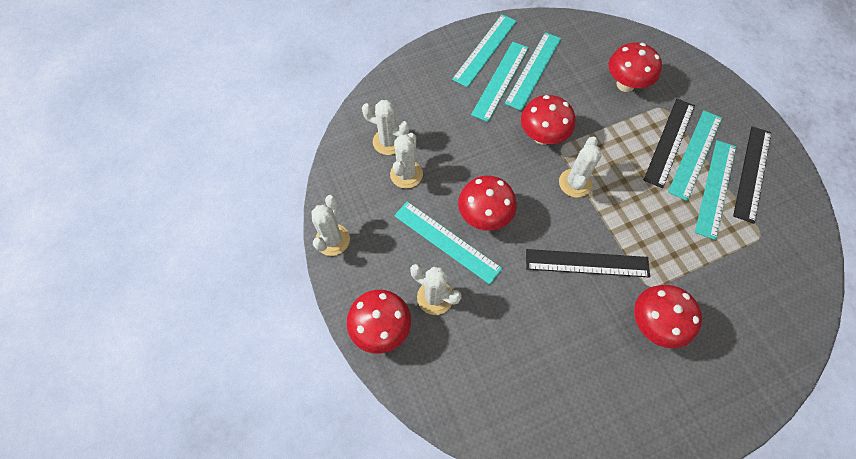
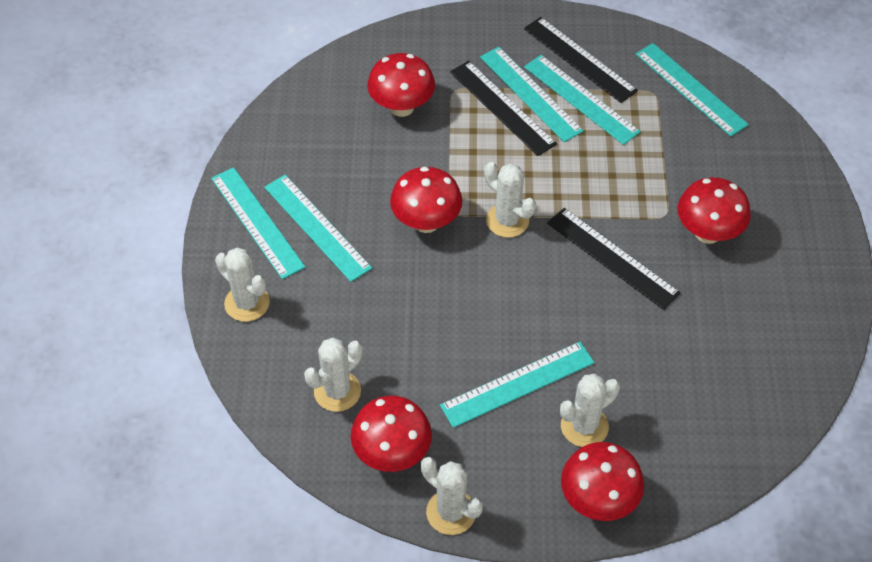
camera: 65 degrees left, 10 degrees down
(406, 174) = (399, 390): white cactus -> white cactus (247, 303)
(484, 216) = (503, 330): red mushroom -> red mushroom (392, 453)
(533, 70) = (323, 186): turquoise ruler -> turquoise ruler (690, 89)
(587, 263) = (612, 258): black ruler -> black ruler turned 75 degrees counterclockwise

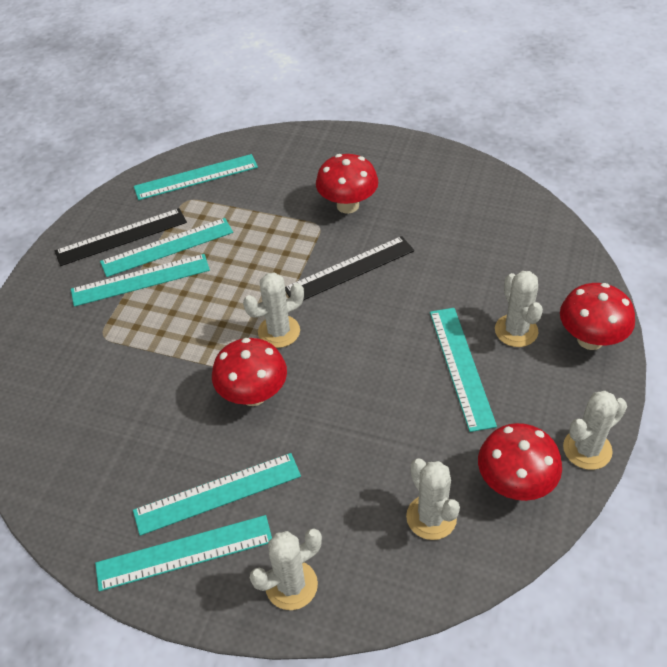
camera: 70 degrees left, 5 degrees down
(402, 107) = (99, 383): red mushroom -> none
(502, 107) = (145, 304): black ruler -> none

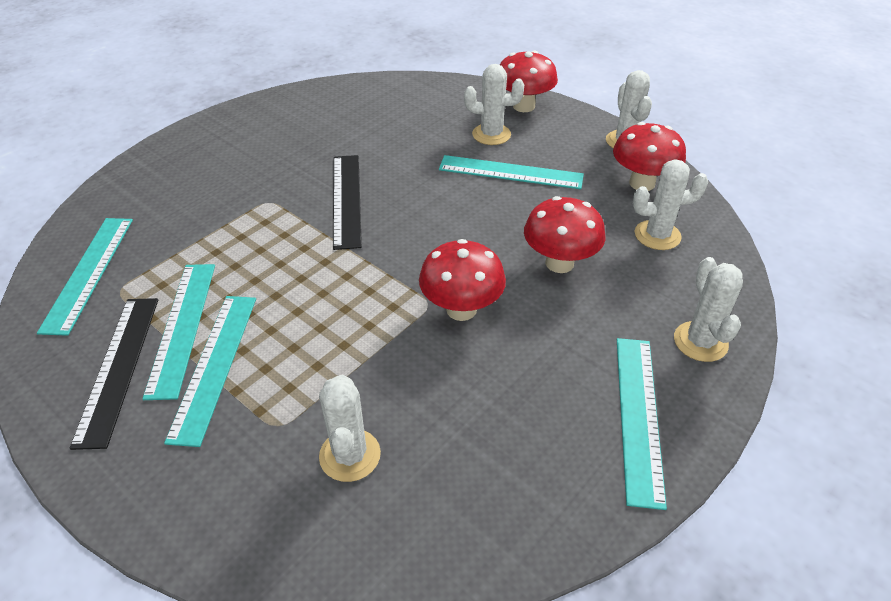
camera: 70 degrees left, 5 degrees down
(217, 493) = (574, 370): turquoise ruler -> none
(279, 331) = (390, 268): white cactus -> white cactus (350, 455)
(347, 205) = (260, 176): red mushroom -> red mushroom (559, 263)

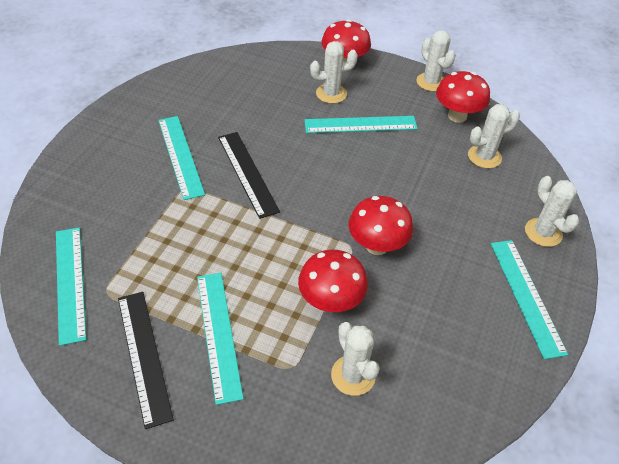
camera: 20 degrees left, 5 degrees up
(182, 327) = (175, 310): turquoise ruler -> turquoise ruler (180, 156)
(559, 263) = (428, 193): red mushroom -> red mushroom (331, 301)

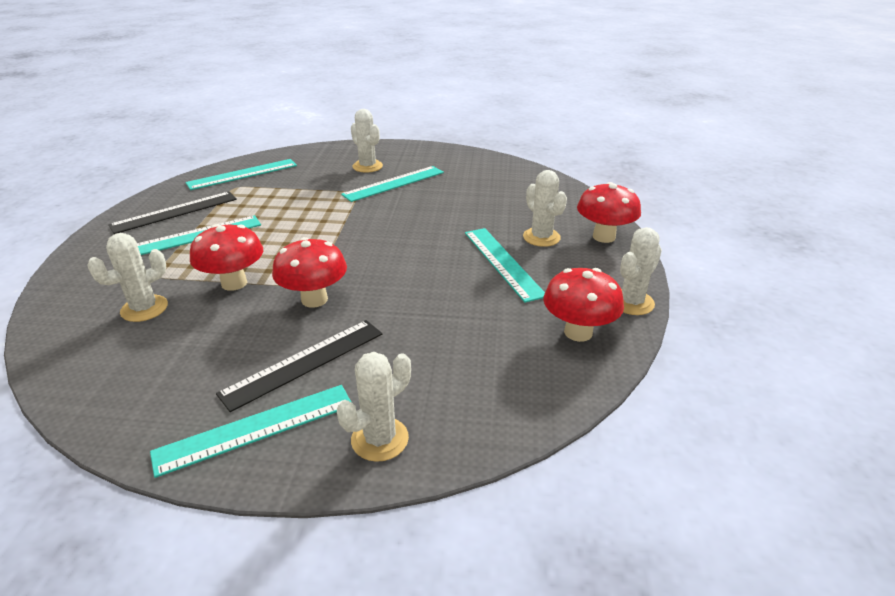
camera: 75 degrees right, 15 degrees down
(247, 173) = (388, 215): black ruler -> black ruler (304, 362)
(484, 157) = (509, 366): white cactus -> white cactus (367, 166)

